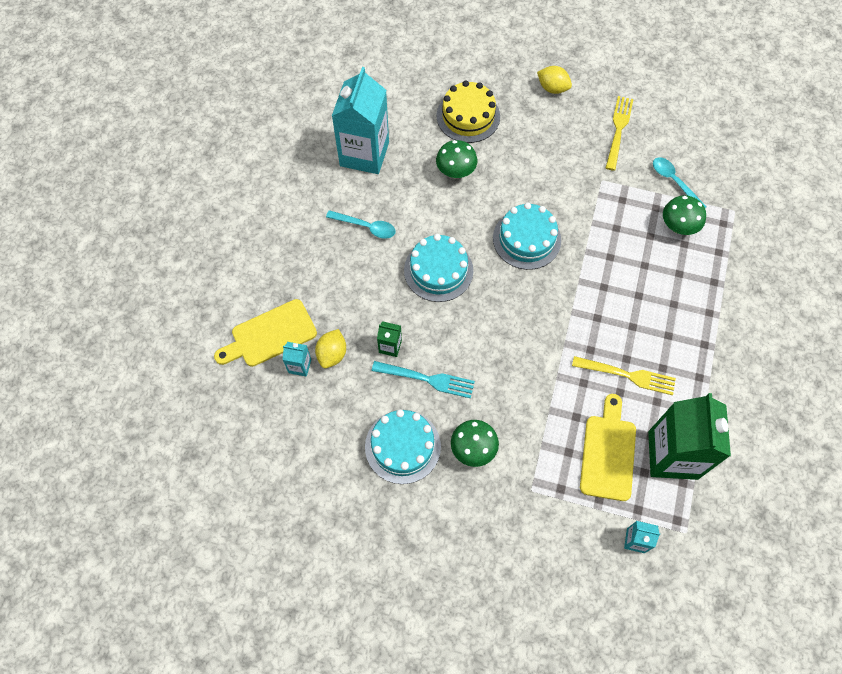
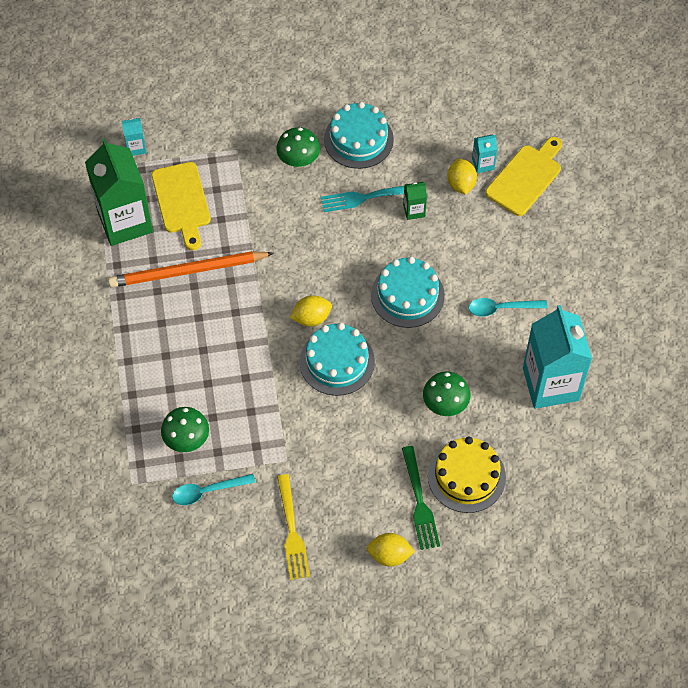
camera: 155 degrees right, 5 degrees down
(512, 113) = (419, 502): none -> green fork
(531, 284) = (311, 318): none -> yellow lemon
(627, 375) = (187, 271): yellow fork -> orange pencil
(674, 182) = (207, 491): turquoise spoon -> turquoise spoon turned 135 degrees clockwise

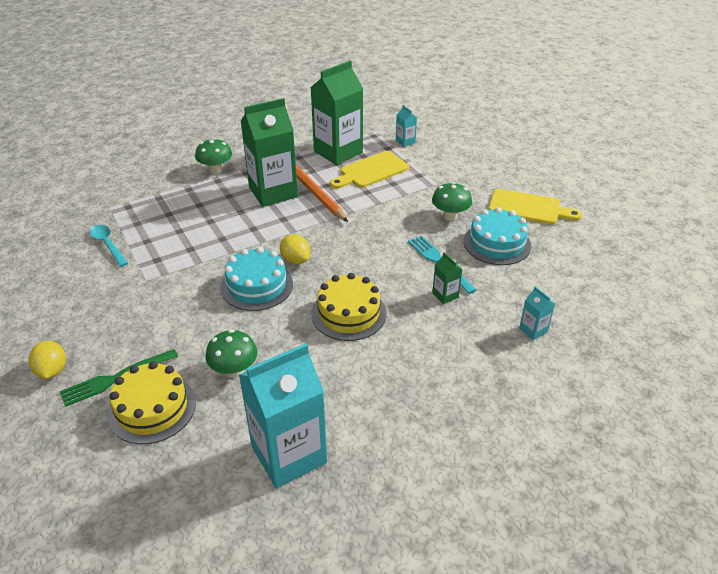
camera: 70 degrees right, 20 degrees down
(179, 309) = (273, 192): none -> green carton
(187, 439) = (154, 223): green mushroom -> green mushroom (216, 170)
(292, 531) = (74, 300): yellow fork -> none
(407, 295) = (348, 313): turquoise cake -> yellow cake
(461, 184) = (497, 320): yellow lemon -> none
(501, 308) = (367, 387): turquoise spoon -> none
(525, 178) = (541, 367): yellow cutting board -> yellow cutting board (528, 208)

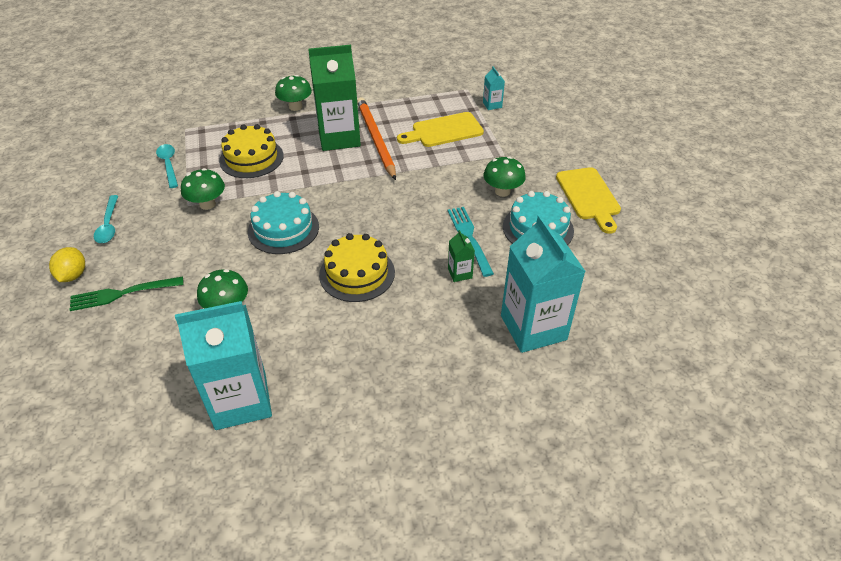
camera: 15 degrees right, 5 degrees up
(69, 314) = (108, 225): none -> turquoise spoon
(152, 408) = (141, 328): yellow cake -> yellow cake (251, 158)
(167, 275) = (207, 204): none -> green mushroom
(295, 260) = (330, 210): yellow lemon -> none
(338, 152) = (420, 106): green carton -> none
(528, 208) = (589, 196): yellow cutting board -> yellow cutting board turned 45 degrees clockwise
(533, 330) = (533, 327): turquoise carton -> turquoise carton, size x2.38

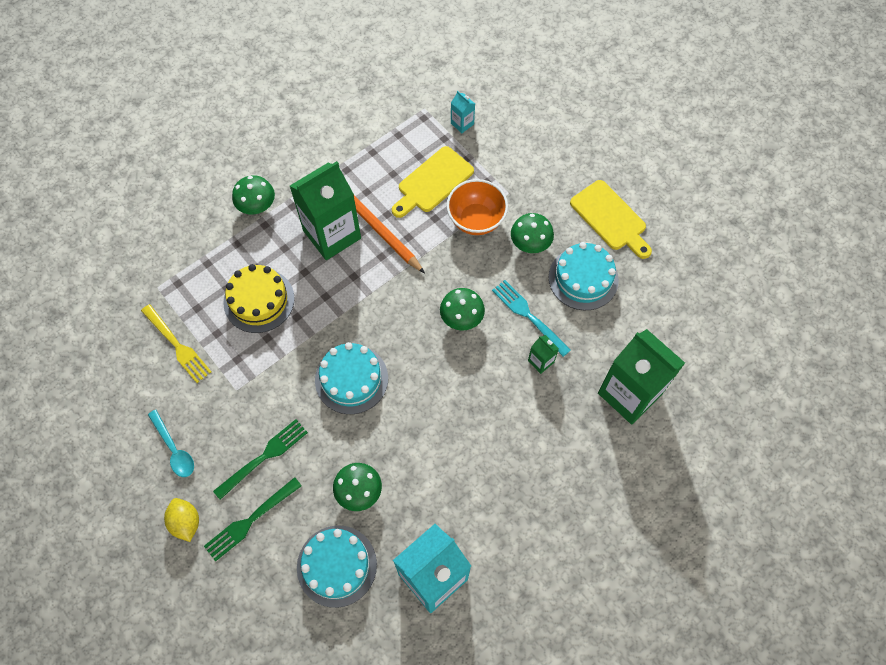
camera: 25 degrees left, 20 degrees up
(163, 355) = (336, 566): none -> turquoise cake
(169, 165) = (177, 345): turquoise spoon -> yellow fork
(171, 255) = (264, 457): none -> green fork
(207, 204) = (255, 380): green mushroom -> green mushroom (461, 318)
(357, 273) = (451, 401): yellow cake -> none
(464, 163) = (476, 220): none -> orange bowl
(533, 327) = (629, 394): turquoise carton -> green carton

